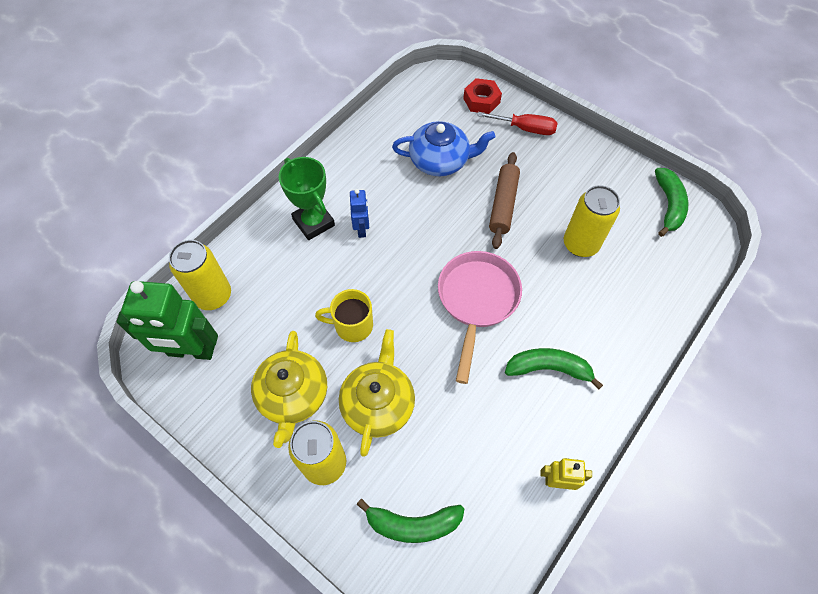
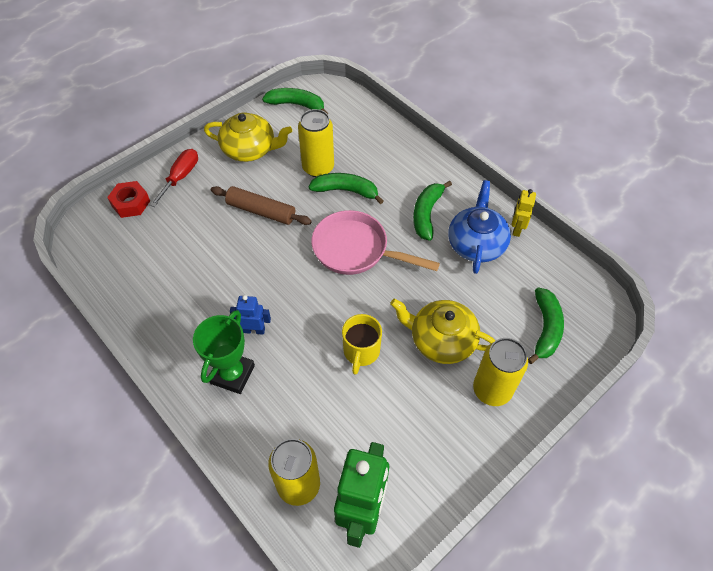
camera: 80 degrees left, 5 degrees down
(293, 395) = (425, 411): yellow teapot -> yellow teapot (250, 149)
(313, 222) = (232, 374): green trophy -> green trophy turned 45 degrees counterclockwise
(440, 161) = (193, 250): blue teapot -> blue teapot (476, 243)
(556, 277) = (346, 191): none -> green banana

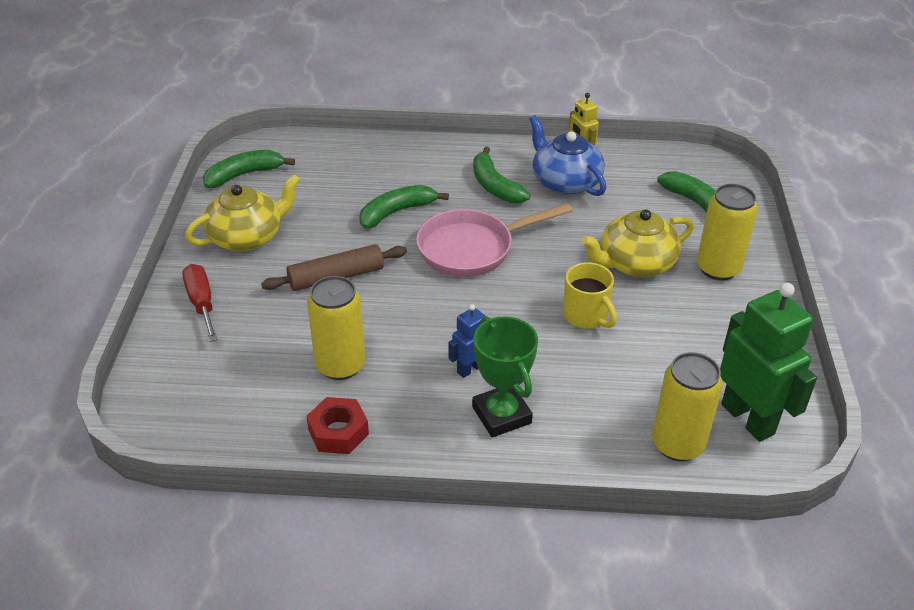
camera: 45 degrees left, 15 degrees down
(130, 203) = (175, 360): red nut -> red nut (338, 432)
(318, 167) = (343, 210): yellow can -> yellow can (340, 365)

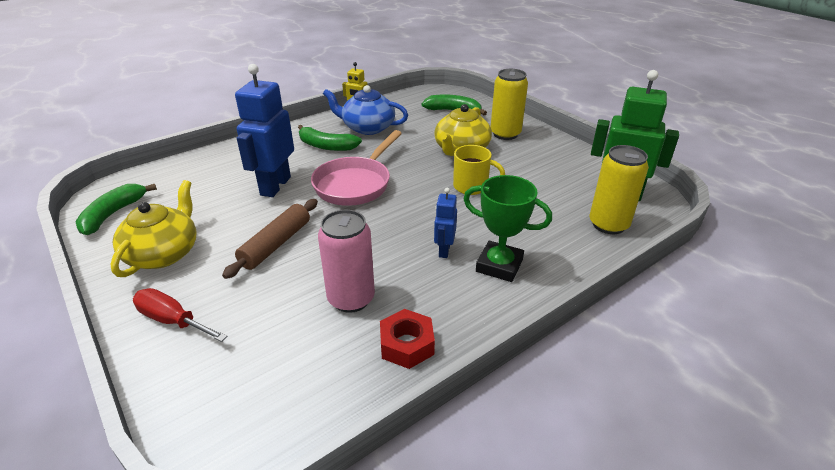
camera: 40 degrees left, 5 degrees down
(340, 365) = (351, 299): yellow can -> pink can
(397, 212) = (275, 186): green banana -> blue robot

